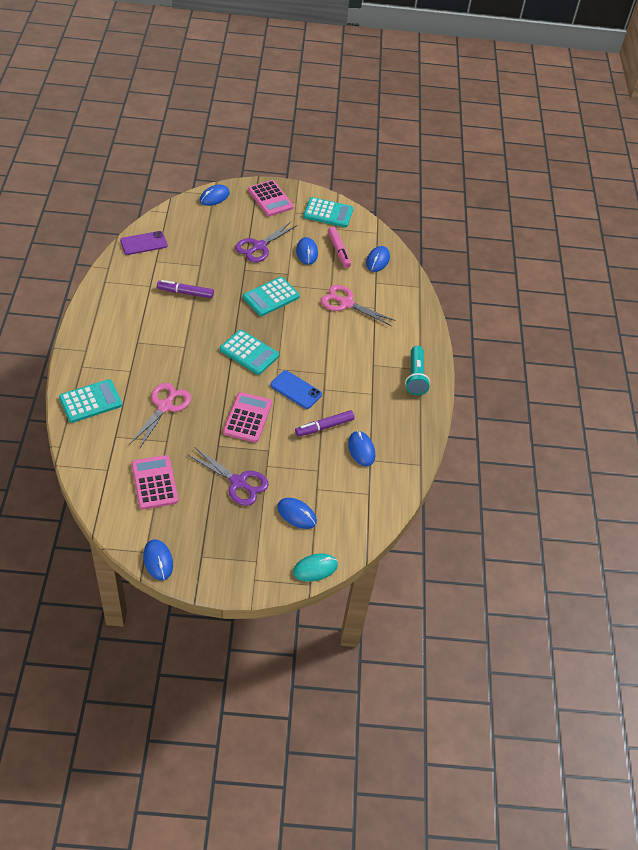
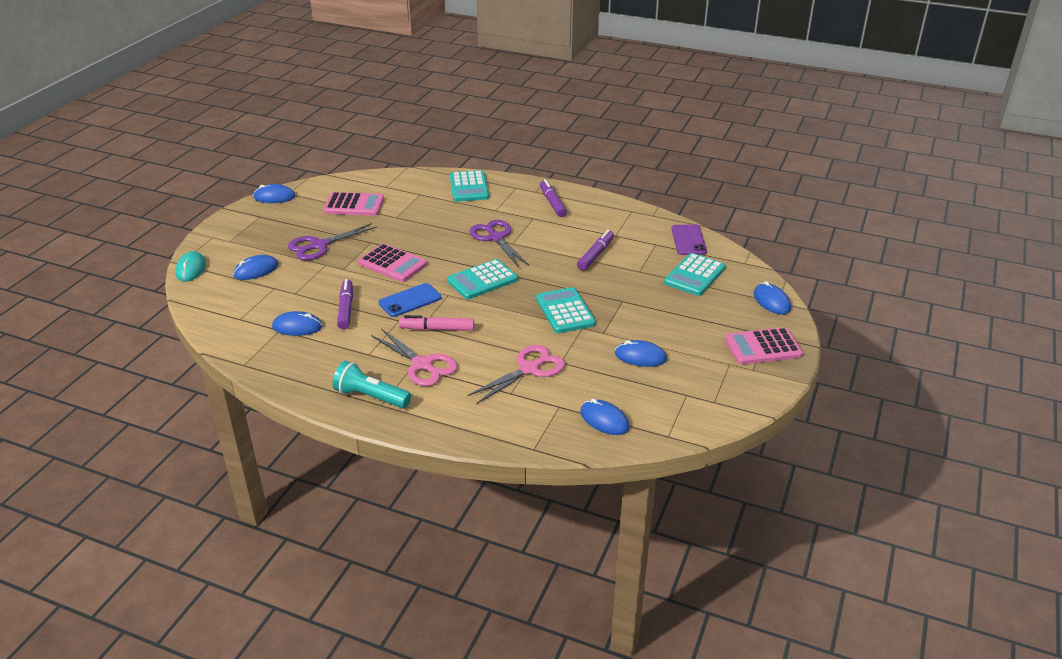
camera: 115 degrees right, 15 degrees down
(105, 334) = (552, 203): none -> purple marker
(165, 406) = (438, 221): pink scissors -> pink scissors (422, 365)
(259, 246) = (662, 319): purple scissors -> purple scissors (496, 238)
(328, 213) = (723, 395): turquoise calculator -> turquoise calculator (694, 275)
(339, 250) = (636, 386): pink marker -> pink marker (437, 329)

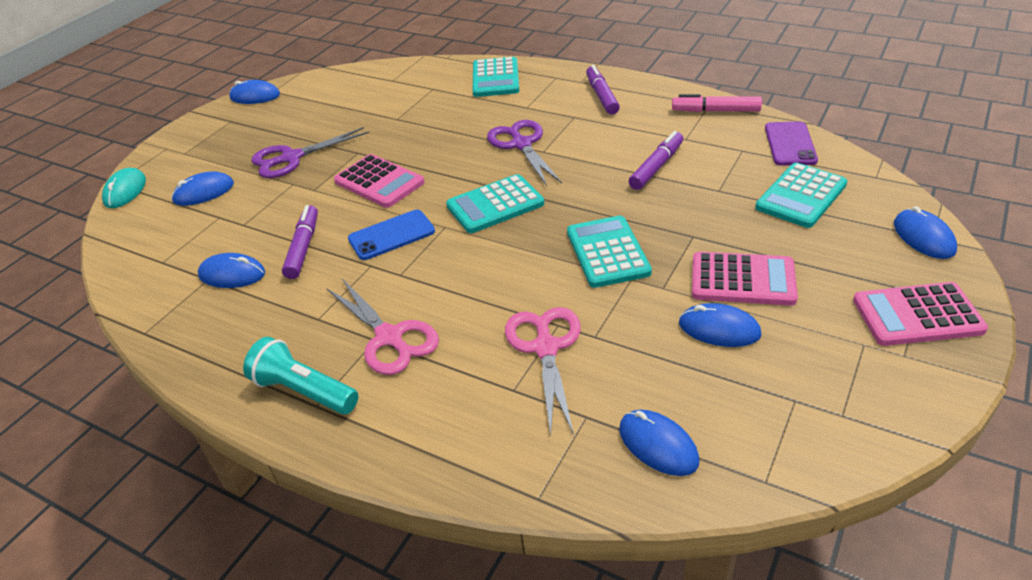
camera: 10 degrees right, 5 degrees up
(354, 205) = (348, 104): pink calculator -> pink calculator (742, 280)
(437, 329) = (421, 279): pink marker -> pink marker (715, 111)
(529, 369) = (546, 348): pink scissors -> pink scissors turned 60 degrees counterclockwise

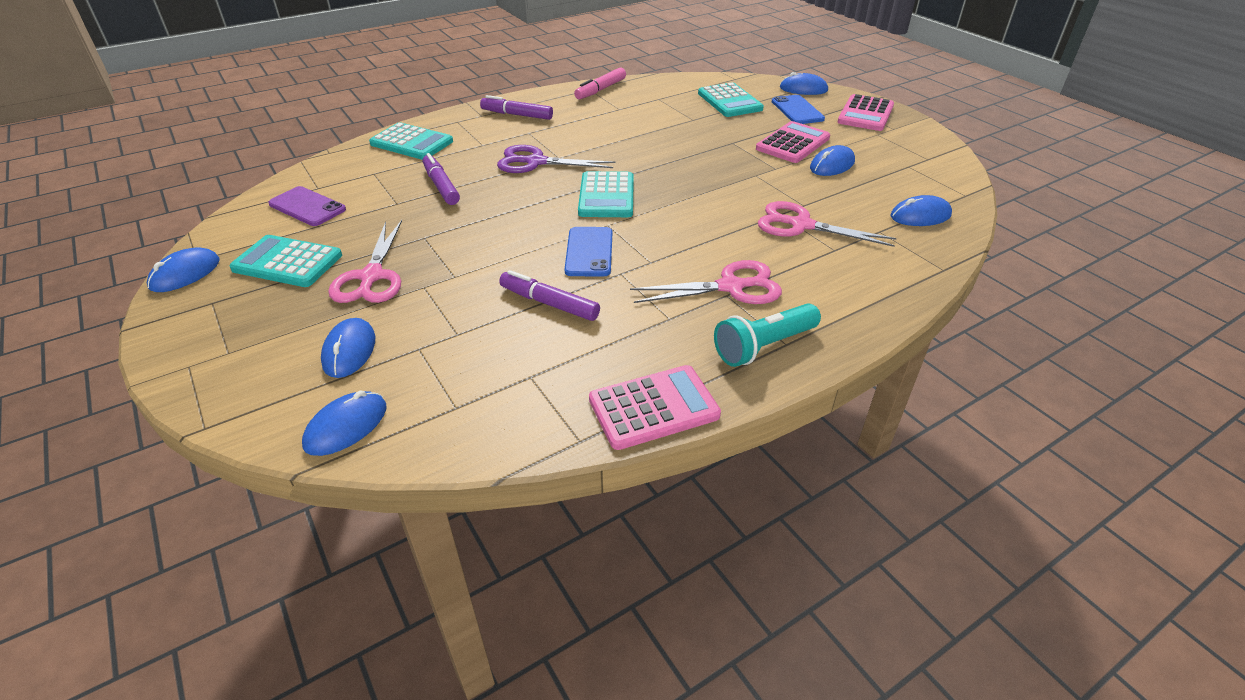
camera: 65 degrees left, 0 degrees up
(125, 191) = (243, 418): turquoise mouse -> none
(232, 274) = (542, 357): blue mouse -> blue mouse (346, 426)
(291, 158) = (371, 277): purple scissors -> pink scissors
(379, 182) = (495, 238): pink calculator -> pink calculator (653, 407)
(607, 252) = (718, 173): turquoise calculator -> turquoise calculator (287, 262)
(656, 167) = (640, 127): purple marker -> purple marker (441, 186)
(790, 144) = (672, 85): purple phone -> purple phone (307, 207)
(846, 253) = (797, 110): none -> blue phone

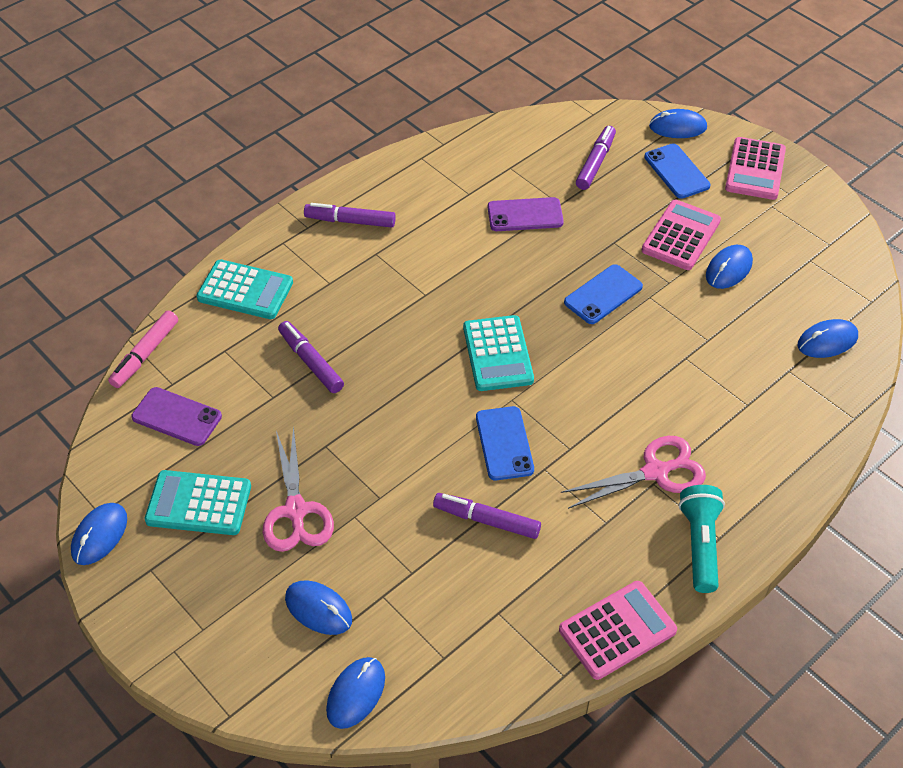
camera: 10 degrees left, 10 degrees up
(349, 351) = (318, 609): blue mouse -> blue mouse turned 45 degrees counterclockwise
(536, 162) = (402, 307): purple scissors -> none
(600, 90) = (435, 157): pink marker -> pink marker (145, 354)
(661, 122) = (525, 215): none -> purple phone
(714, 170) = (603, 294): none -> blue phone
(729, 101) = (595, 163): turquoise calculator -> purple marker
(764, 346) = (700, 544): turquoise flashlight -> turquoise flashlight turned 135 degrees clockwise
(801, 225) = (709, 372): pink scissors -> none

